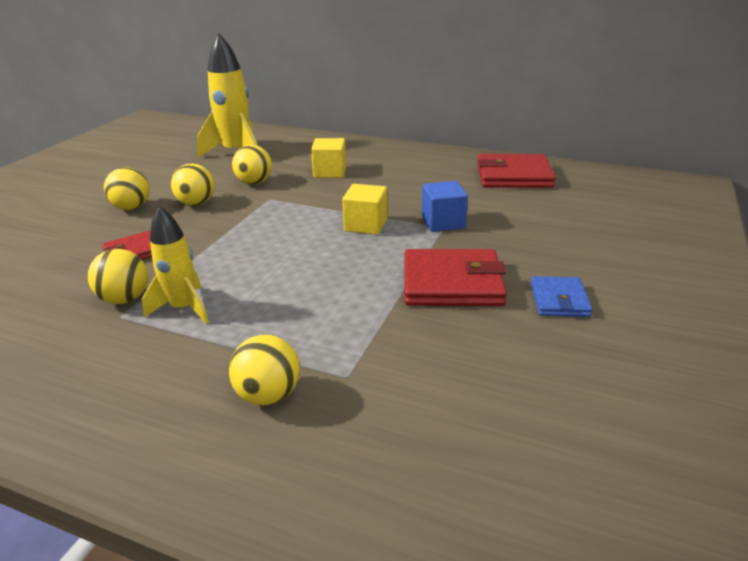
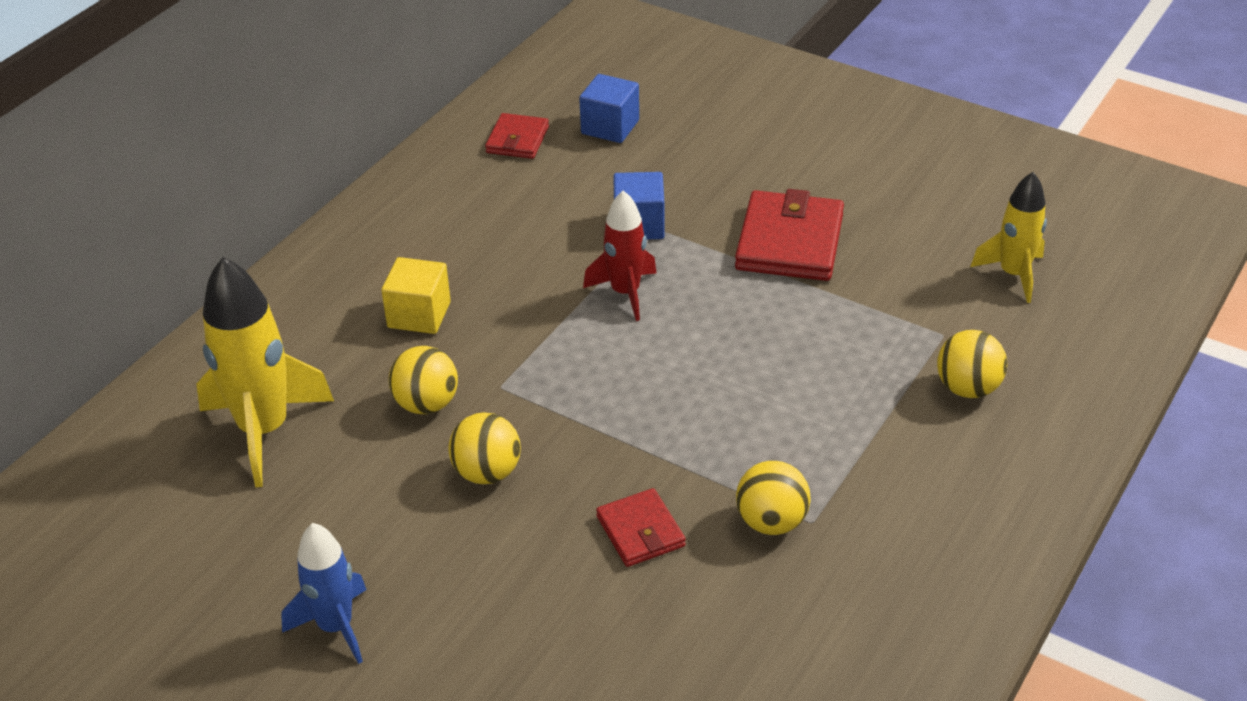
camera: 80 degrees left, 10 degrees up
(97, 184) = (335, 627): none -> blue rocket
(132, 208) = (472, 556): yellow ball -> none
(183, 308) = (803, 462): yellow rocket -> yellow rocket (1013, 274)
(366, 225) = (625, 293): yellow cube -> red rocket
(513, 176) = (517, 140): red wallet -> red wallet, size x0.57
(553, 201) = (610, 127): none -> blue cube
(559, 300) = (835, 178): blue wallet -> none

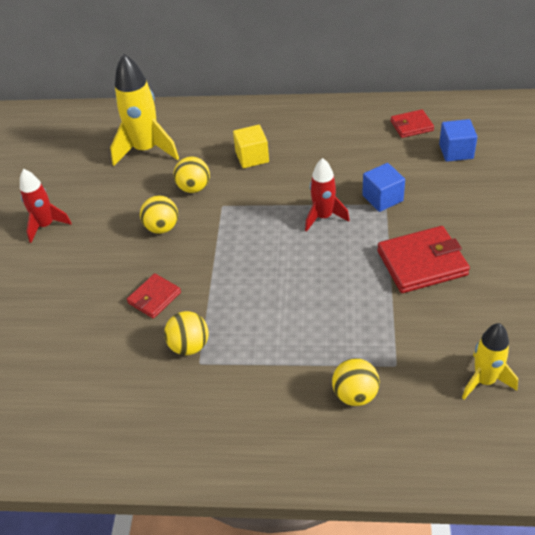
camera: 65 degrees right, 5 degrees up
(335, 627) = (46, 225): blue rocket -> red rocket

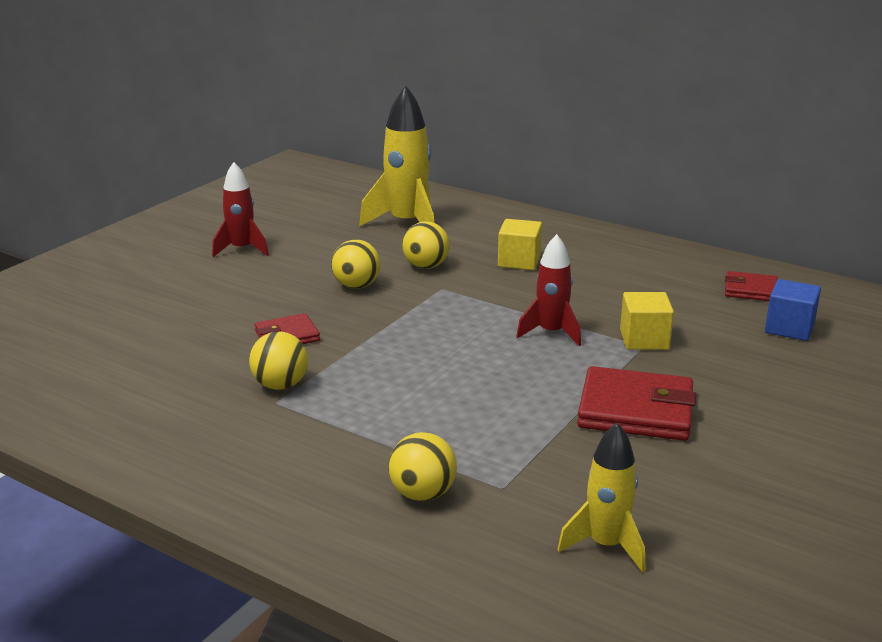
camera: 25 degrees right, 20 degrees down
(382, 198) = (644, 339): blue cube -> yellow cube

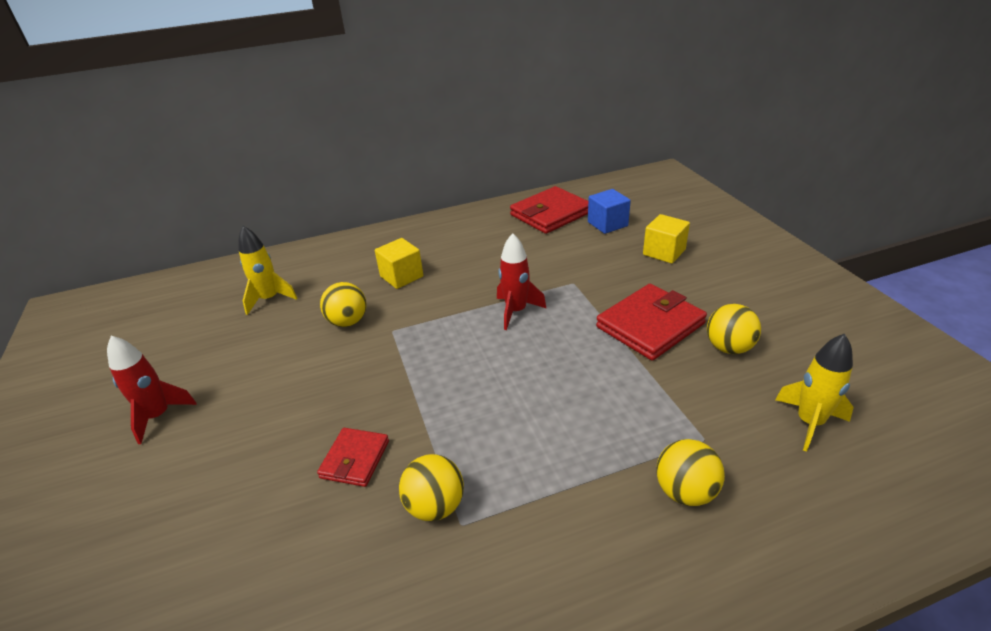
camera: 50 degrees left, 10 degrees up
(356, 286) = (327, 374): yellow ball -> yellow ball (729, 348)
(407, 224) = (269, 299): yellow rocket -> yellow rocket, size x0.62
(644, 339) = (566, 278): yellow cube -> yellow cube (664, 252)
(750, 290) = (550, 214): red wallet -> red wallet, size x1.74

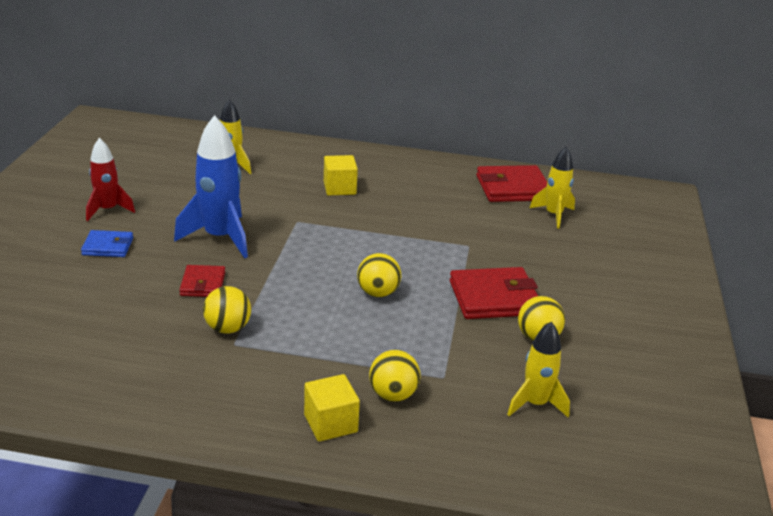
camera: 25 degrees right, 5 degrees down
(194, 467) = (108, 246): none -> blue wallet
(326, 388) = (220, 238): none -> blue rocket
(348, 322) = (272, 203): yellow ball -> yellow ball (378, 293)
(355, 459) = (203, 284): red wallet -> red wallet turned 45 degrees counterclockwise
(516, 311) = (400, 246): red rocket -> none
(607, 224) = (553, 215): blue cube -> yellow rocket
(664, 252) = (575, 255): yellow cube -> yellow cube (330, 423)

